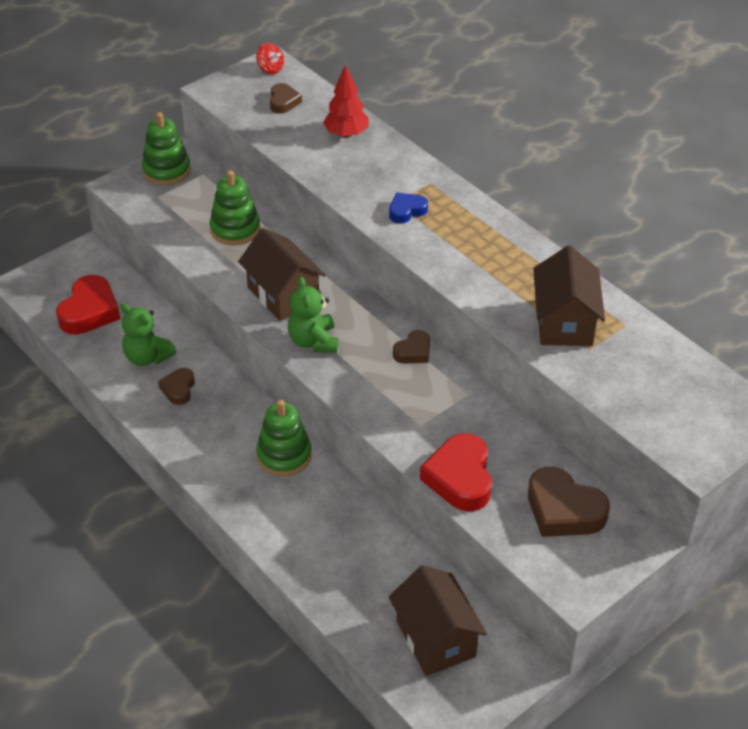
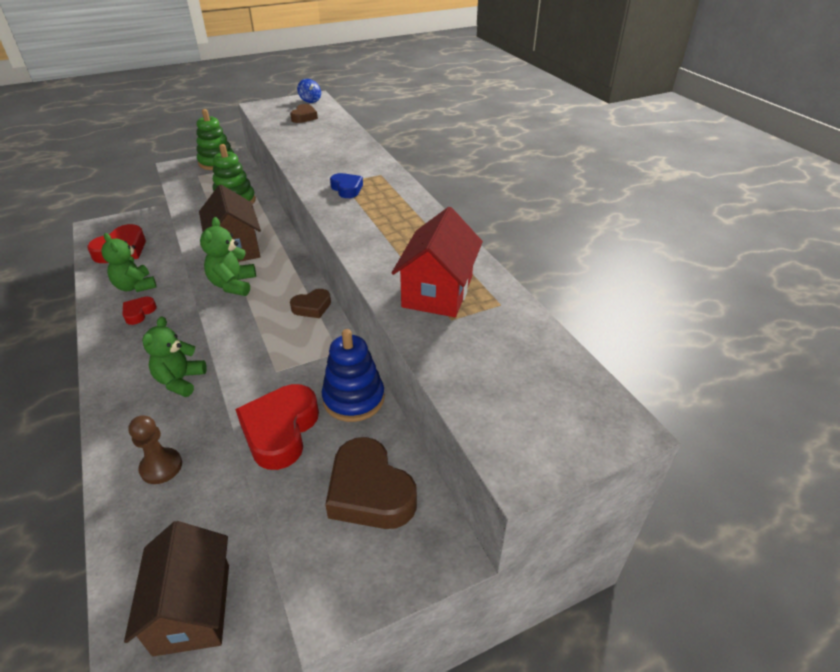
camera: 15 degrees right, 5 degrees down
(178, 389) = (139, 313): brown heart -> red heart
(270, 69) = (310, 100): red spinning top -> blue spinning top
(284, 455) = (180, 381): green stacking toy -> green teddy bear
(327, 540) = (161, 467): none -> brown pawn
(346, 134) = (336, 139): red tree -> none
(406, 211) = (347, 189): blue heart -> blue heart turned 75 degrees clockwise
(508, 436) = (353, 399): none -> blue stacking toy
(564, 322) = (437, 291): brown house -> red house

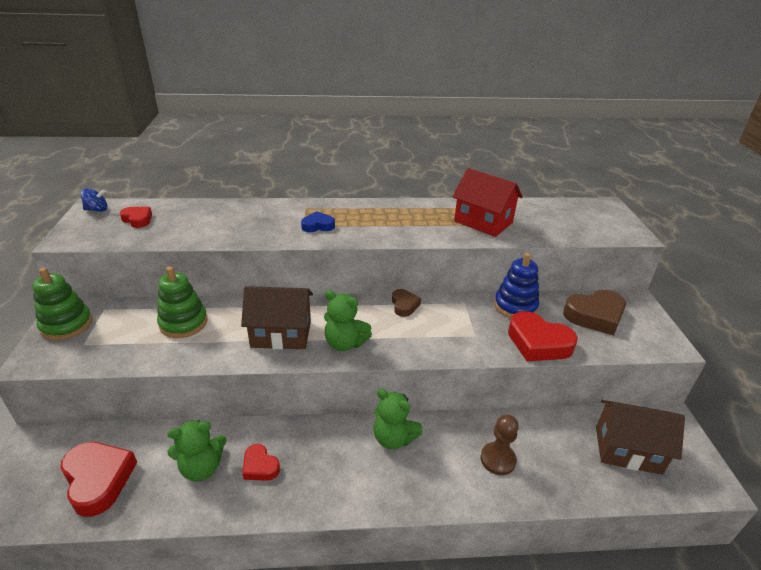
camera: 70 degrees left, 5 degrees down
(304, 117) = (138, 220): brown heart -> red heart

